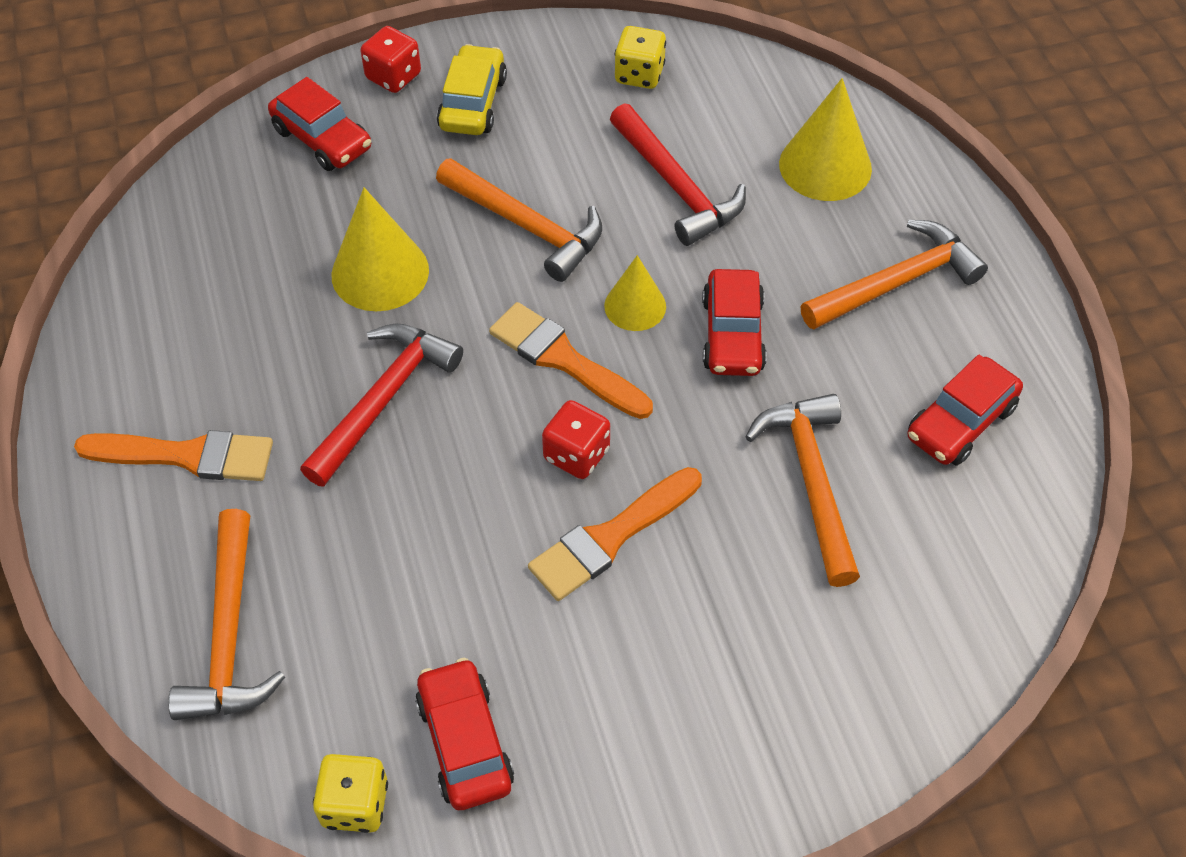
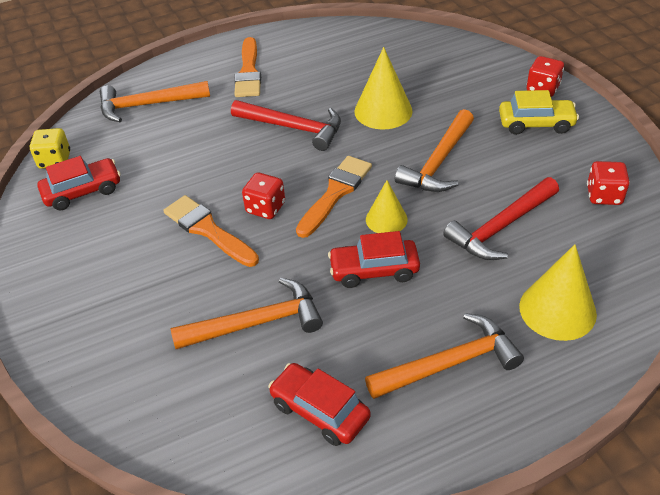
camera: 85 degrees right, 10 degrees down
(322, 139) = (478, 72): red car -> none
(639, 74) = (604, 195): yellow dice -> red dice
(897, 282) = (449, 363): orange hammer -> orange hammer turned 75 degrees counterclockwise

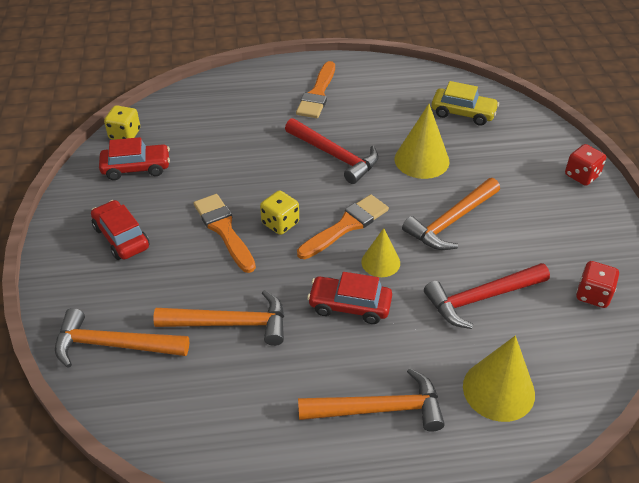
camera: 15 degrees right, 0 degrees up
(148, 105) = (219, 104): orange hammer -> orange hammer (113, 345)
(265, 208) = (280, 223): red dice -> yellow dice
(319, 411) = (250, 416): red car -> red car (121, 237)
(536, 123) = (559, 208): yellow car -> yellow car (463, 113)

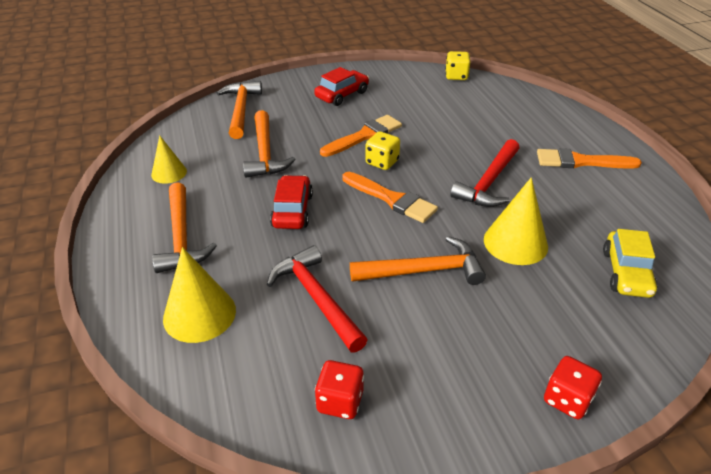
camera: 80 degrees right, 5 degrees down
(136, 168) = (419, 87): red car -> none
(380, 262) = (350, 224): yellow cone -> yellow cone (169, 173)
(451, 221) = (424, 270): orange hammer -> orange hammer turned 135 degrees clockwise

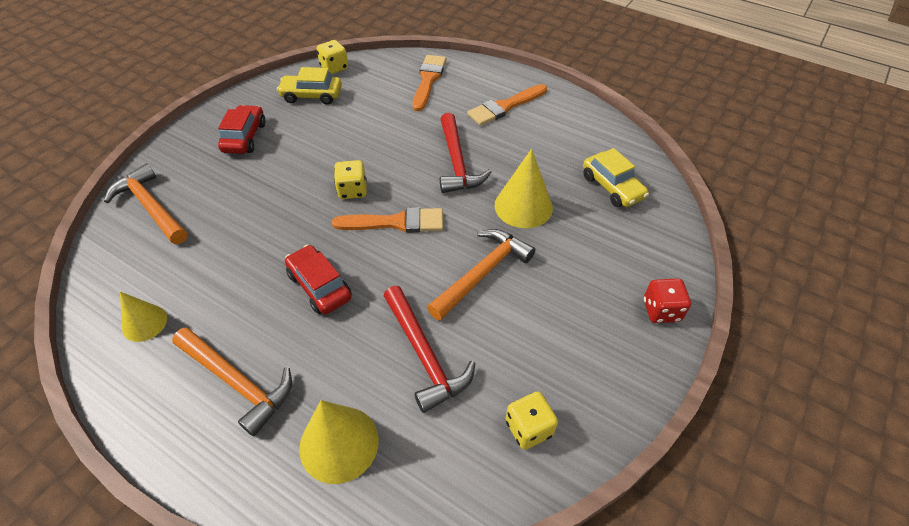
camera: 40 degrees left, 10 degrees up
(265, 153) = (230, 242): orange hammer -> none
(316, 298) = (424, 355): red hammer -> red hammer turned 135 degrees counterclockwise
(340, 401) = (529, 428): red dice -> yellow dice
(364, 136) = (310, 171): orange brush -> orange brush (428, 80)
(418, 88) = (311, 96): none -> yellow car

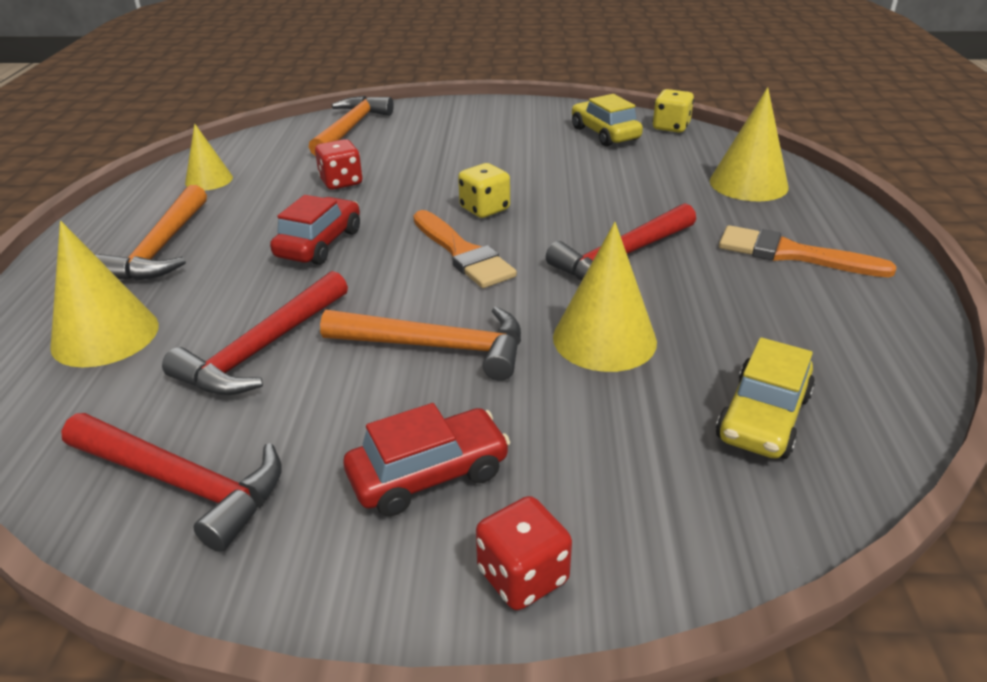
camera: 60 degrees right, 15 degrees down
(239, 244) = (341, 182): none -> red dice
(244, 137) = (492, 129): red car -> red car (428, 474)
(428, 80) = (748, 184): orange brush -> yellow cone
(529, 428) = (183, 483): yellow dice -> red hammer

